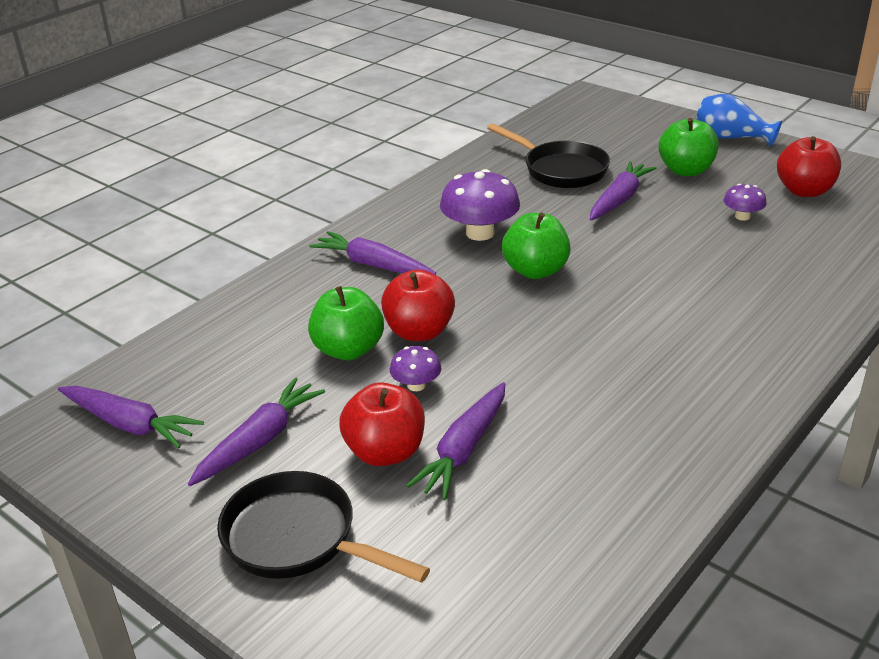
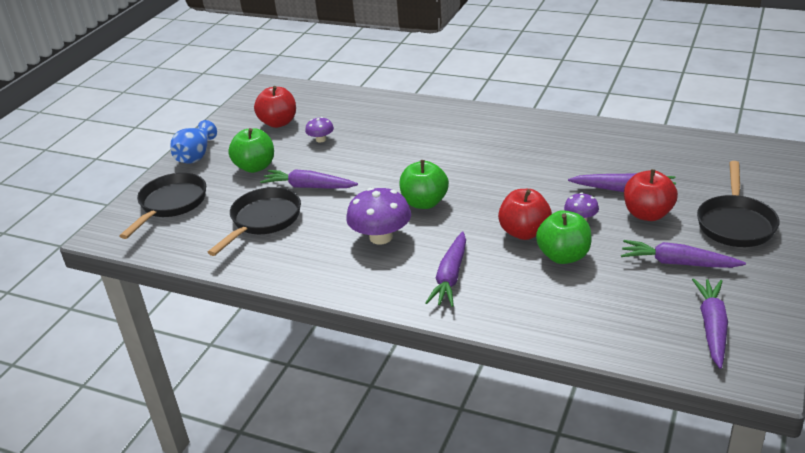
camera: 105 degrees left, 0 degrees up
(624, 124) = (171, 204): none -> black pan

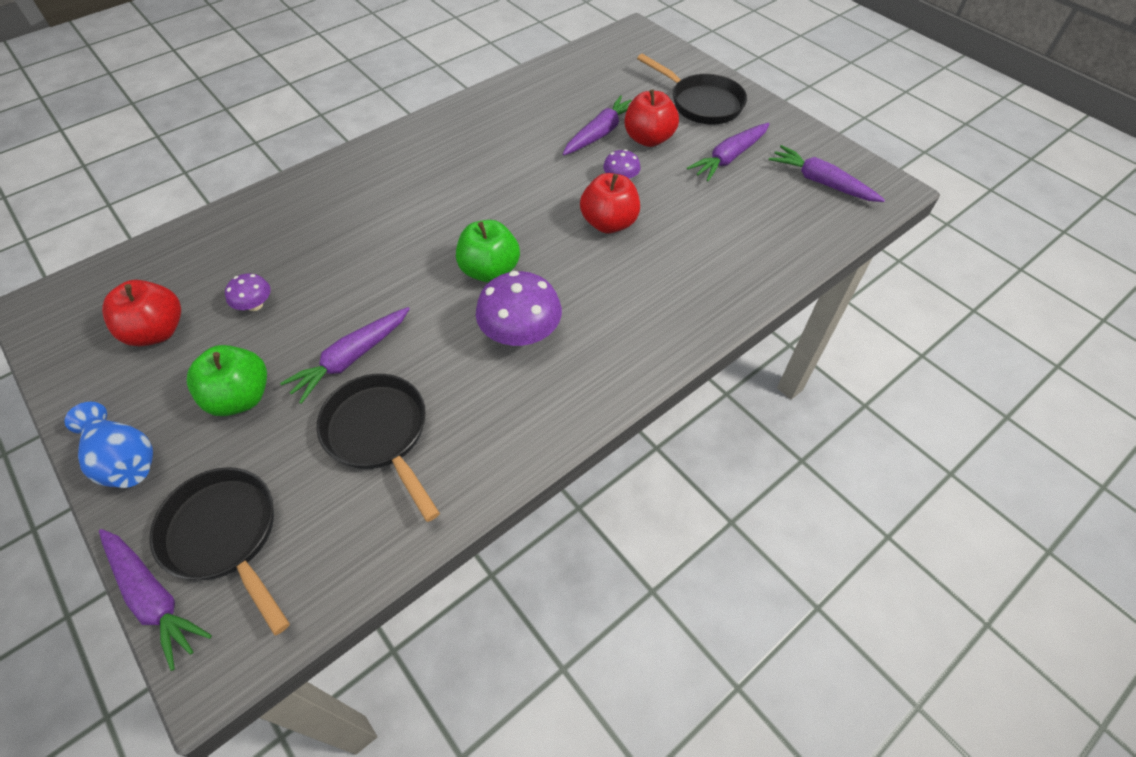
camera: 65 degrees left, 20 degrees up
(450, 277) = (637, 307): purple carrot -> purple carrot (154, 598)
(563, 256) = (667, 216): green apple -> none

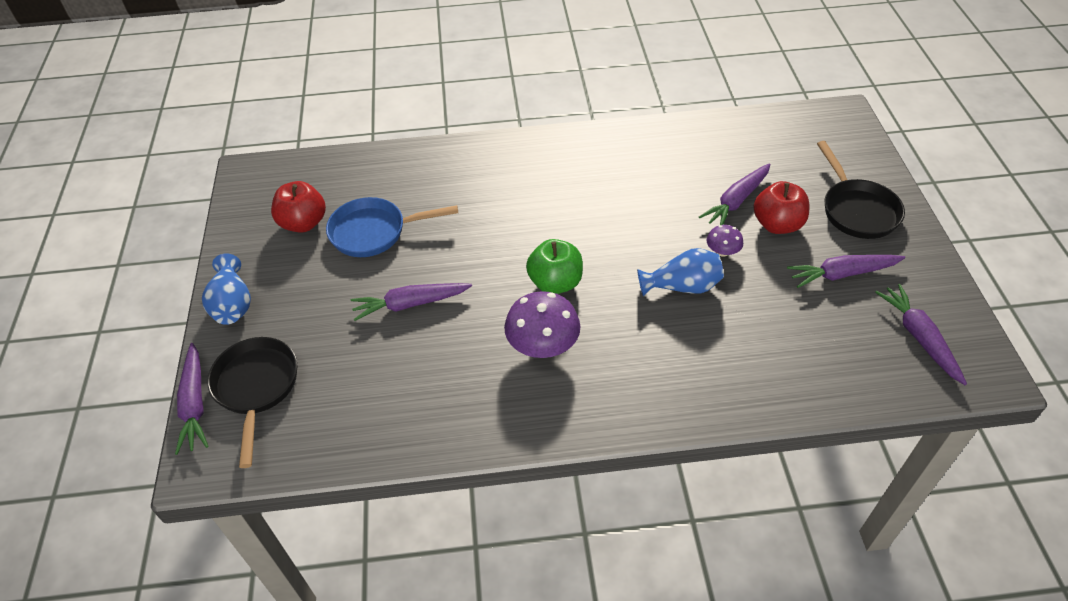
camera: 35 degrees right, 5 degrees down
(241, 397) = (323, 296): green apple -> none
(255, 305) = (374, 232): purple mushroom -> blue pan
(380, 434) = (392, 370): black pan -> none
(600, 133) = (736, 201): purple carrot -> purple carrot turned 150 degrees clockwise
(609, 223) = (682, 286): red apple -> blue vase

